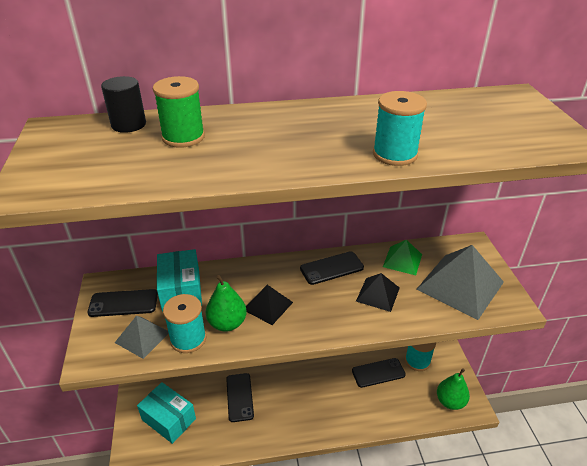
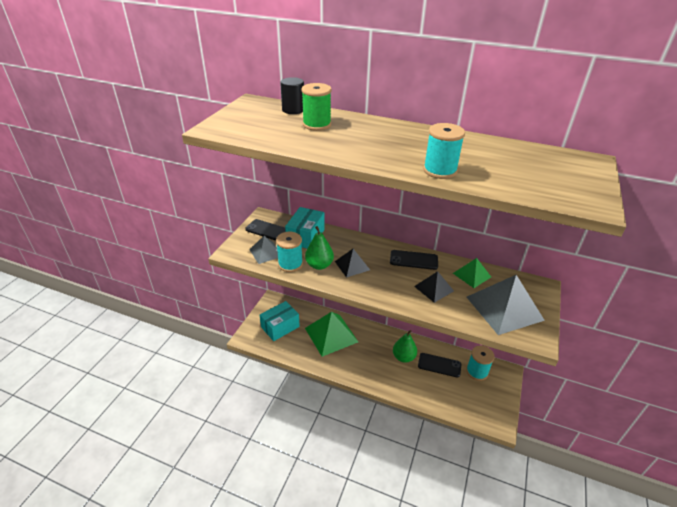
camera: 30 degrees right, 0 degrees up
(169, 419) = (280, 327): turquoise box -> turquoise box turned 75 degrees clockwise
(239, 397) = (331, 335): black phone -> green pyramid
(450, 401) = (483, 410): green pear -> green pear (403, 357)

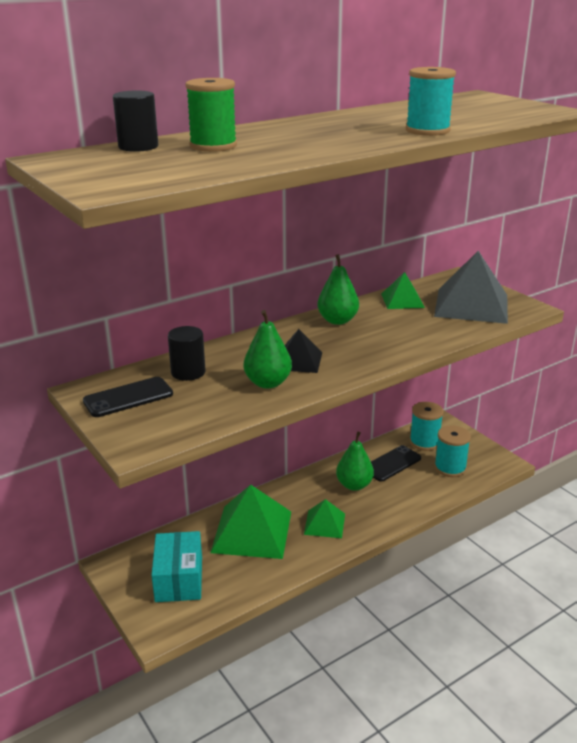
camera: 55 degrees left, 10 degrees down
(266, 252) = (181, 416): grey pyramid -> none
(290, 264) = (236, 404): turquoise spool -> turquoise spool (450, 468)
(305, 236) = (188, 372): turquoise box -> black cylinder
(361, 360) = (324, 523): none -> green pyramid
(413, 260) = (337, 320): black phone -> green pear
(434, 288) = (401, 328): black pyramid -> none

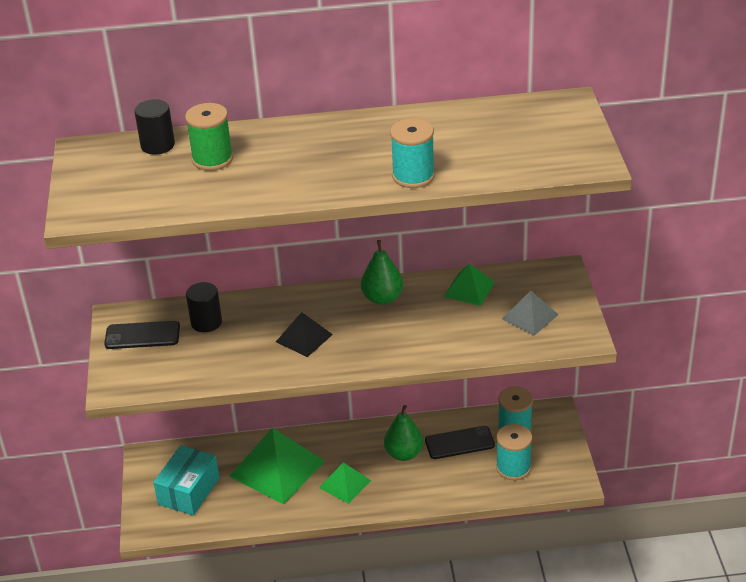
camera: 30 degrees right, 10 degrees up
(268, 383) = (258, 355): green pear -> none
(471, 305) = (530, 316): grey pyramid -> grey pyramid, size x0.54

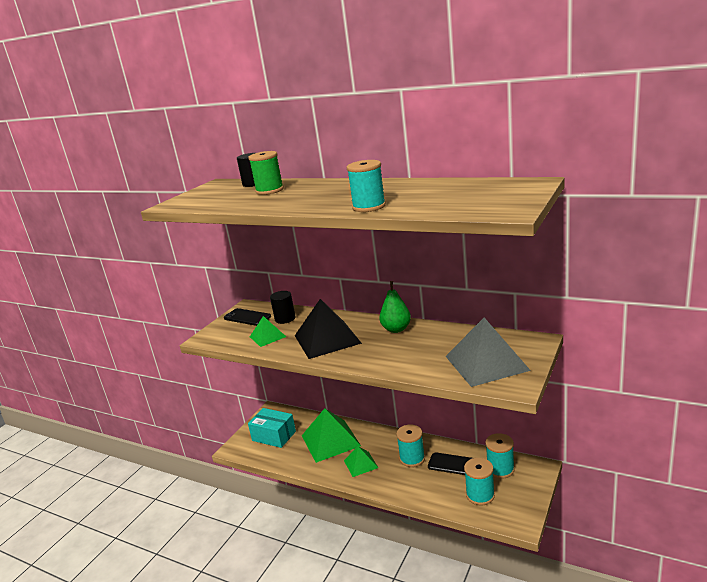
camera: 35 degrees right, 15 degrees down
(189, 491) = (274, 436): turquoise box -> turquoise box turned 60 degrees clockwise
(304, 338) = (327, 339): black pyramid -> black pyramid, size x1.85
(404, 454) = (412, 458): green pear -> turquoise spool
(469, 289) = (458, 337): green pyramid -> green pyramid (267, 336)
(530, 316) = (486, 363): grey pyramid -> grey pyramid, size x1.85

